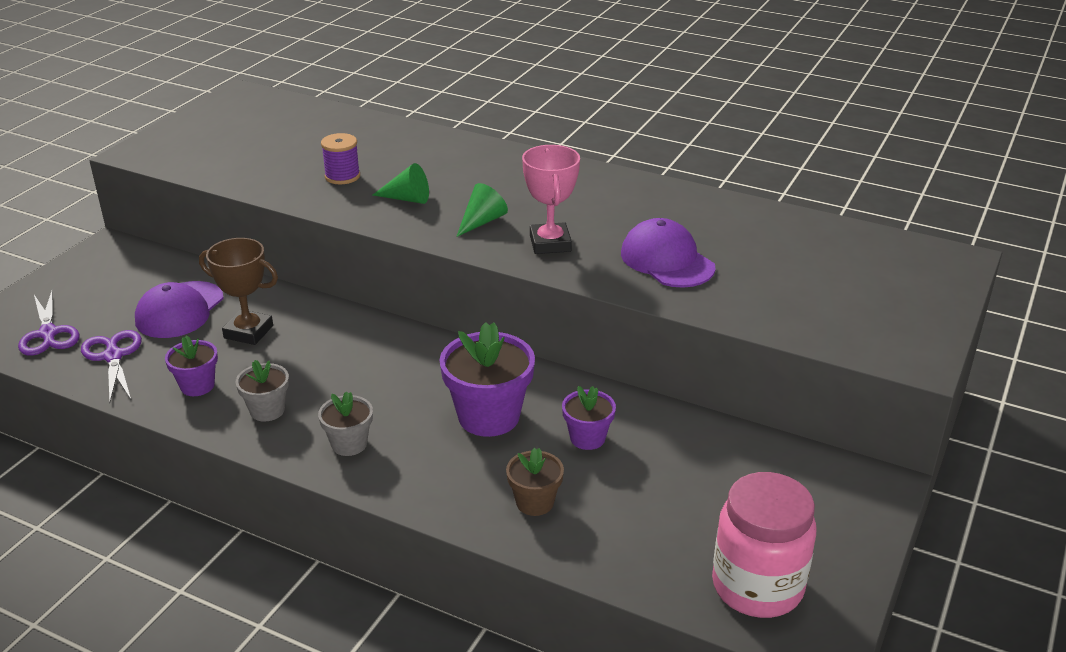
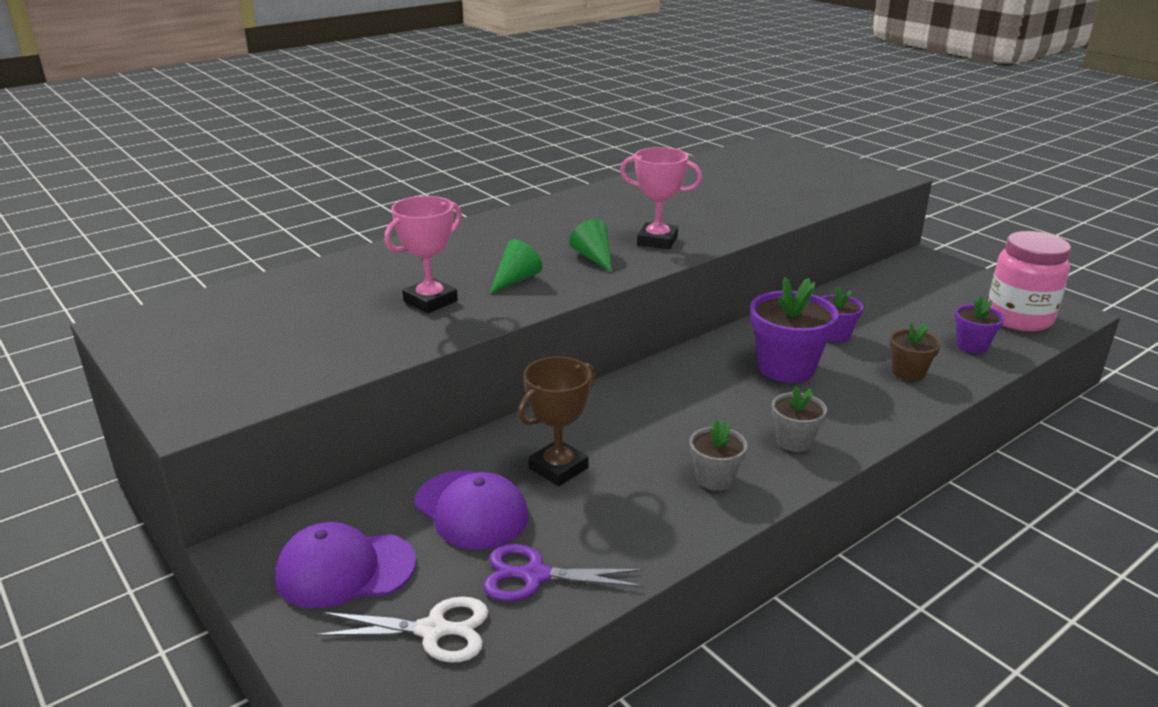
camera: 65 degrees left, 5 degrees down
(48, 334) = (434, 630): purple scissors -> white scissors
(197, 386) = (642, 518): purple flower pot -> purple flower pot (972, 346)
(342, 176) = (430, 301): purple spool -> pink trophy
(667, 260) = (718, 210): purple cap -> purple cap (345, 570)

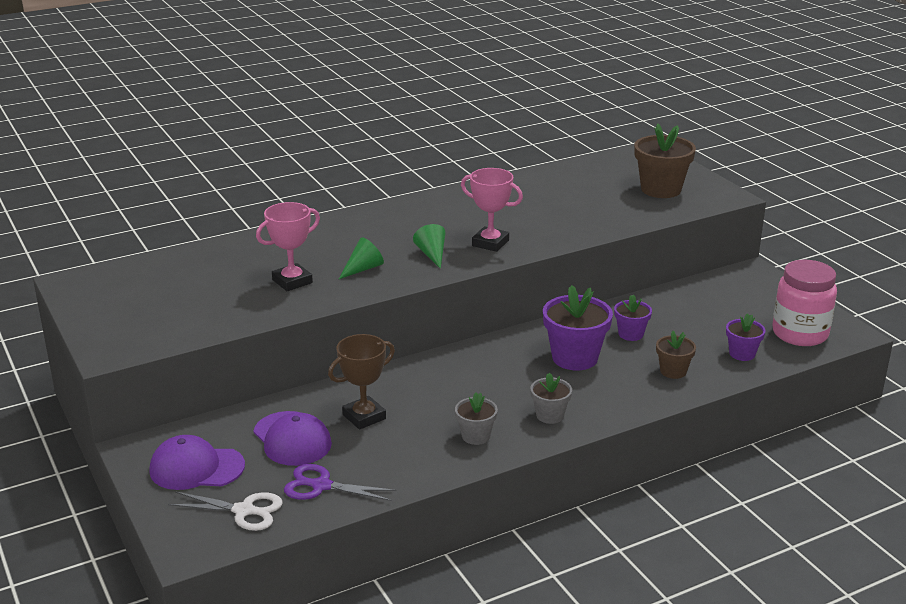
camera: 10 degrees right, 0 degrees up
(814, 176) = (661, 189): none -> brown flower pot

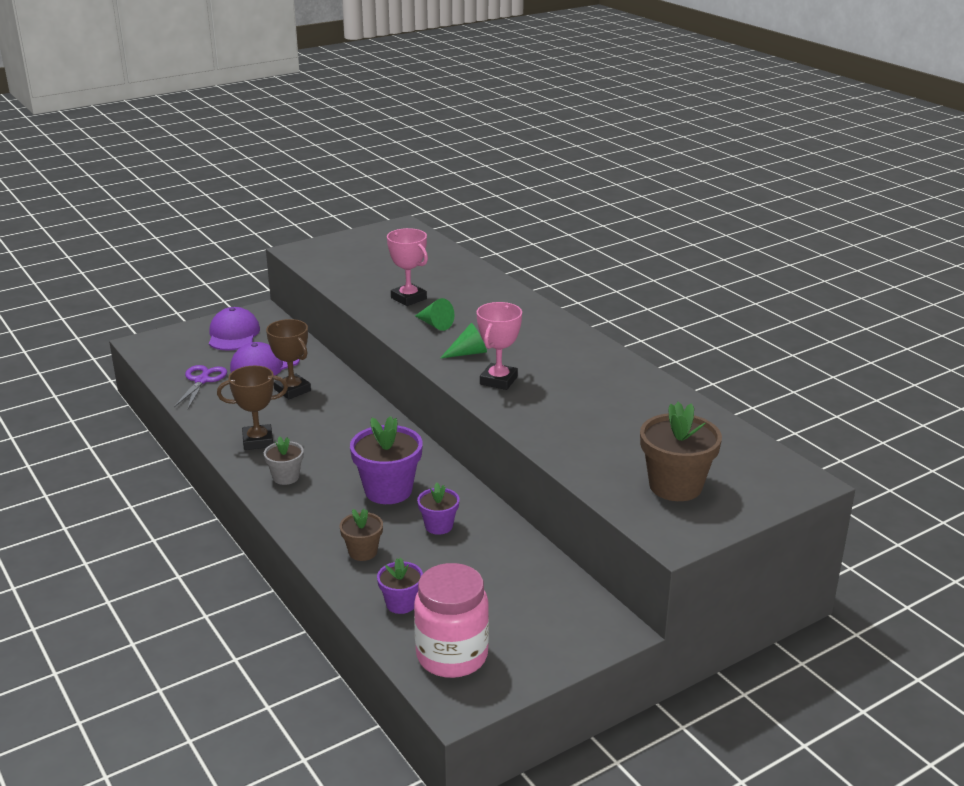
camera: 85 degrees right, 0 degrees up
(244, 511) = (179, 356): white scissors -> none
(475, 436) = (258, 441): grey flower pot -> brown trophy

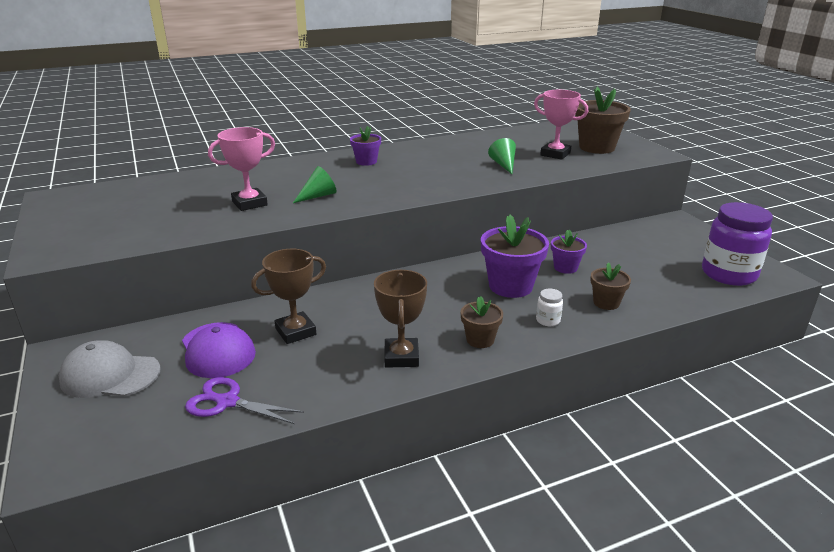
camera: 80 degrees left, 0 degrees up
(233, 334) = (110, 375): purple cap -> grey cap
(286, 477) = (480, 340): grey flower pot -> brown flower pot
(323, 514) = (548, 320): none -> white jar
(401, 603) = (673, 290): purple flower pot -> purple flower pot (366, 162)
(452, 656) = (728, 274): pink jar -> purple jar
(468, 353) = (384, 187): green cone -> green cone (504, 165)
(498, 380) = (439, 180): pink trophy -> pink trophy (555, 154)

